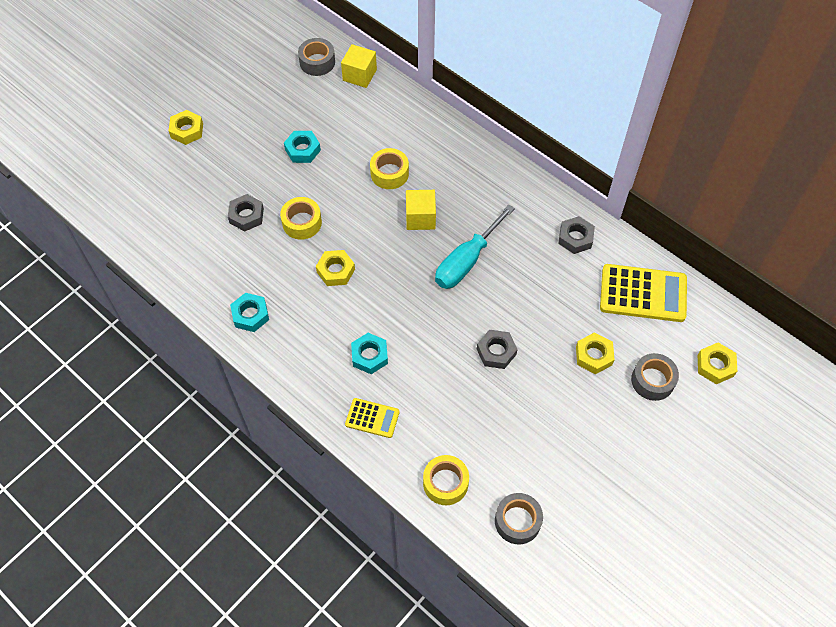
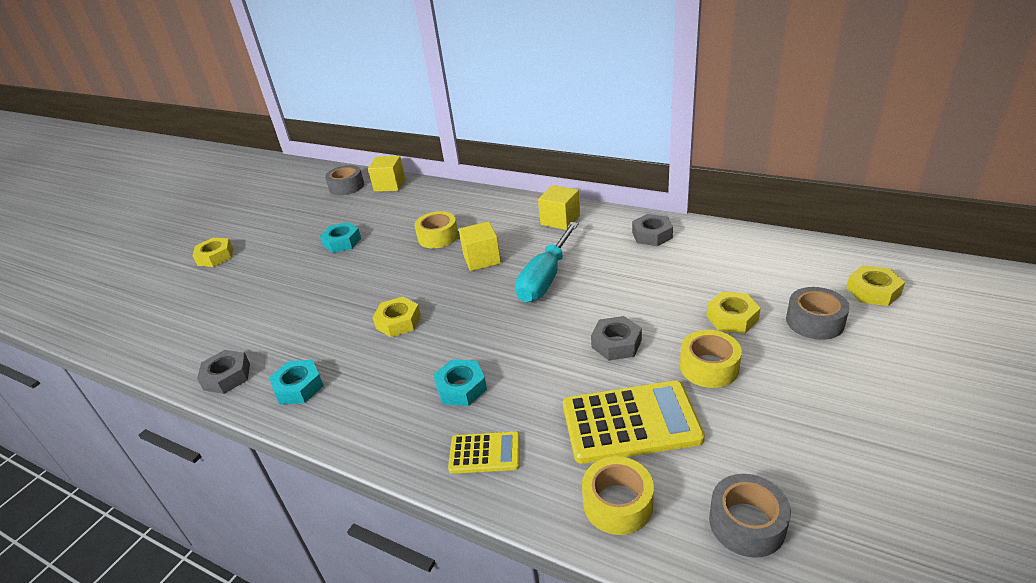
camera: 10 degrees left, 25 degrees down
(246, 216) = (285, 303): grey nut -> grey nut (227, 377)
(302, 223) = (350, 293): yellow tape -> yellow tape (709, 367)
(504, 189) = (560, 220): none -> yellow cube
(643, 293) = (749, 256): yellow calculator -> yellow calculator (630, 422)

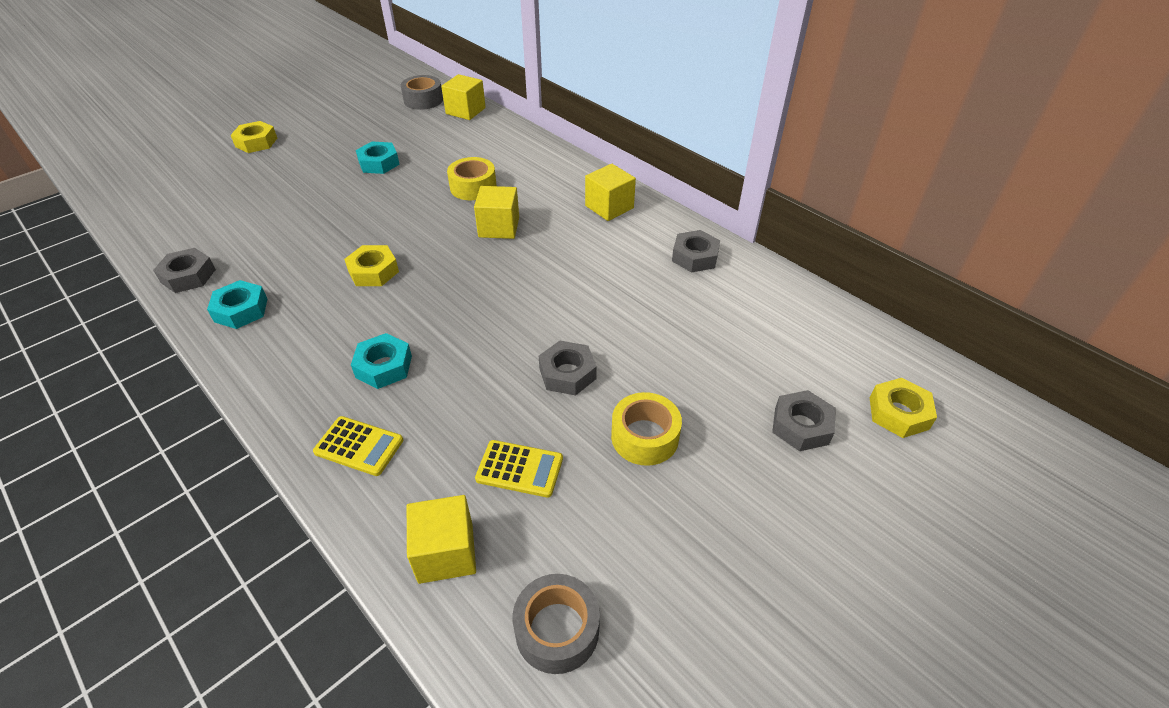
camera: 15 degrees right, 10 degrees up
(545, 278) = (547, 271): turquoise screwdriver -> none
(617, 503) = (446, 552): yellow tape -> yellow cube
(630, 422) = (519, 469): yellow calculator -> yellow calculator, size x0.54
(732, 318) = (711, 388): yellow nut -> none
(814, 321) = (801, 426): grey tape -> grey nut

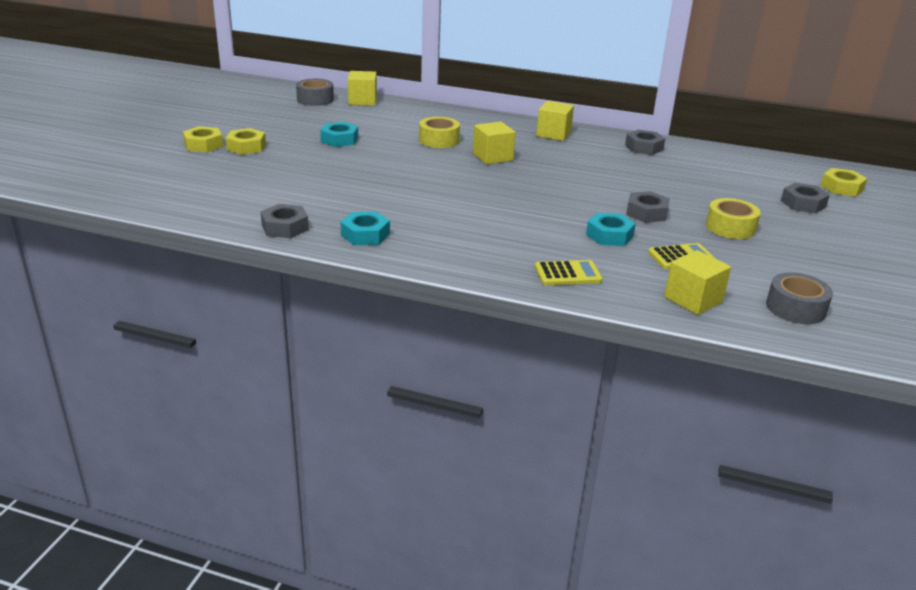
camera: 30 degrees left, 15 degrees down
(373, 271) = (436, 195): yellow nut -> yellow nut (246, 147)
(384, 366) = (523, 237): turquoise nut -> turquoise nut (609, 235)

